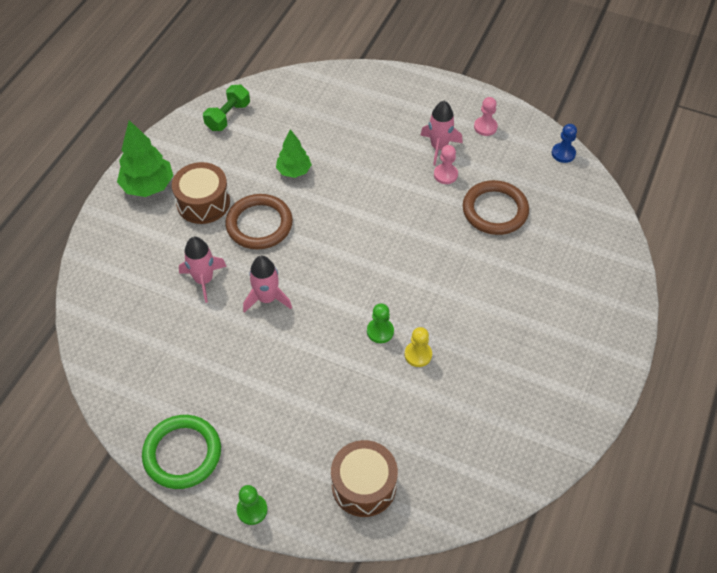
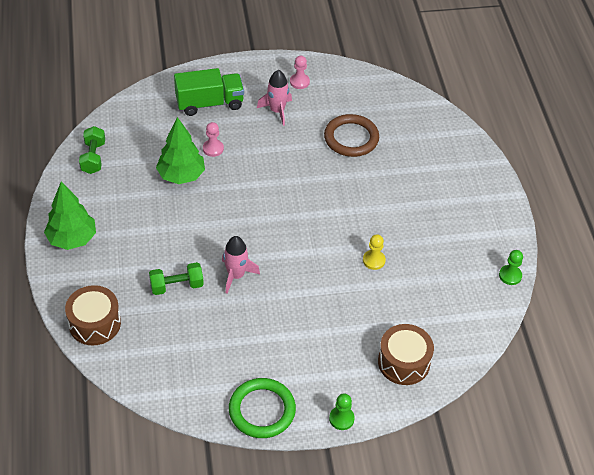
camera: 35 degrees left, 5 degrees down
(203, 202) = (128, 231): brown drum -> brown drum (94, 323)
(204, 280) = (177, 286): pink rocket -> green dumbbell
(259, 224) = (186, 226): brown ring -> none
(294, 171) = (181, 175): green tree -> green tree, size x1.54
(377, 110) = (209, 103): none -> green truck
(380, 331) = (336, 258): green pawn -> green pawn (510, 275)
(445, 174) = (297, 128): pink pawn -> pink pawn (213, 149)
(563, 153) = (368, 78): blue pawn -> none

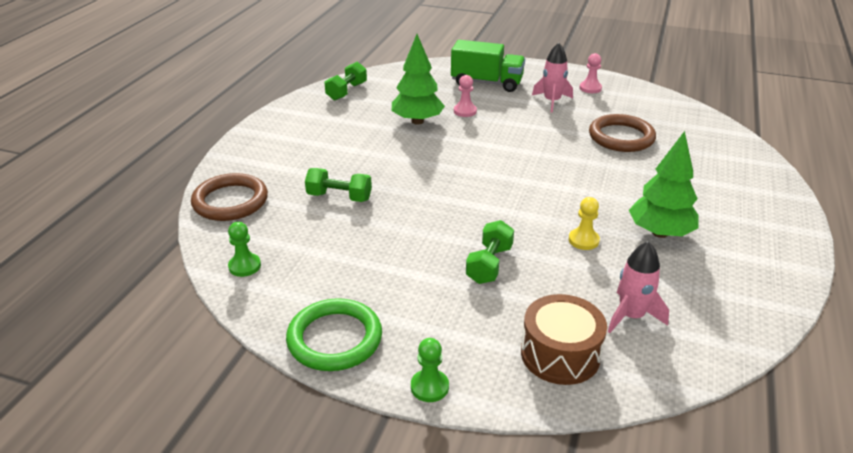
camera: 30 degrees right, 15 degrees down
(72, 239) = (273, 137): green tree -> green tree (659, 233)
(94, 323) = (230, 201): brown drum -> brown ring
(236, 275) = (409, 207): pink rocket -> pink rocket (631, 316)
(323, 308) = (489, 264): none -> green dumbbell
(510, 275) = (773, 310): green pawn -> green pawn (244, 266)

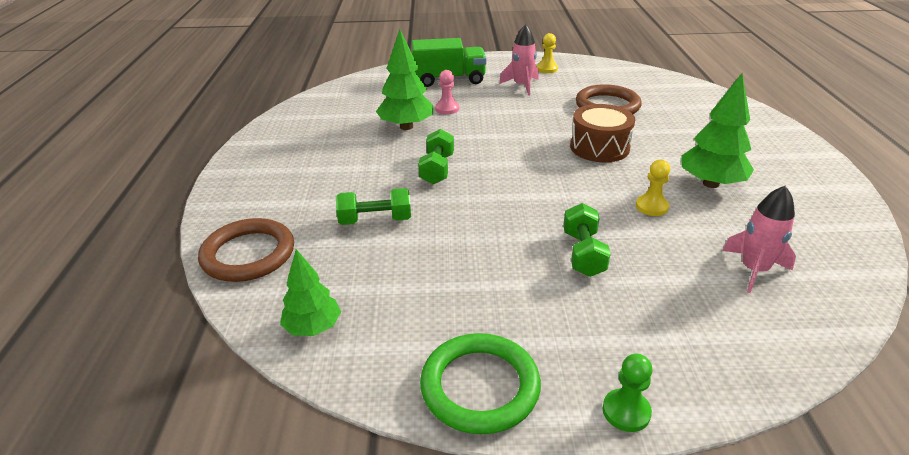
camera: 20 degrees left, 0 degrees up
(244, 266) = (313, 328): green pawn -> green tree
(346, 91) = (311, 111): green dumbbell -> green dumbbell (437, 169)
(560, 354) = (724, 330): brown drum -> brown drum (599, 147)
(590, 88) = (547, 69): pink pawn -> yellow pawn

